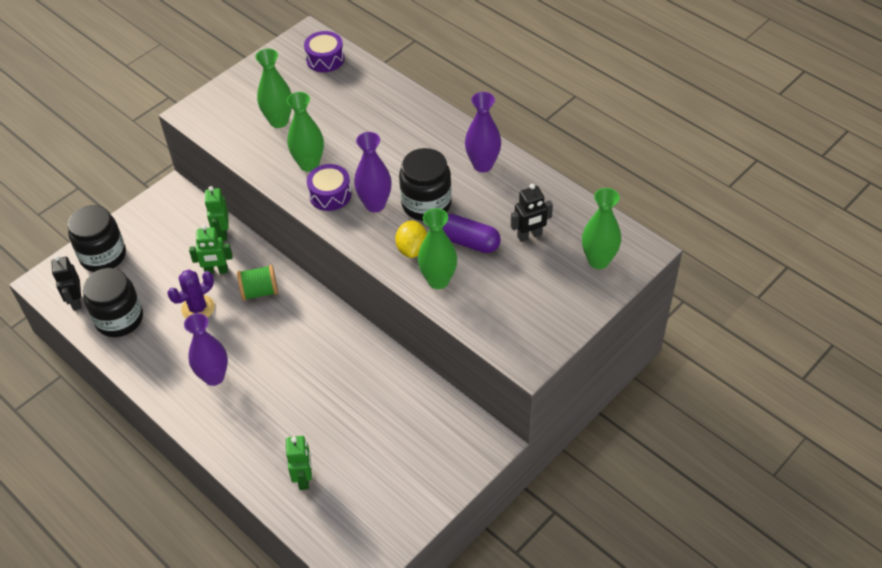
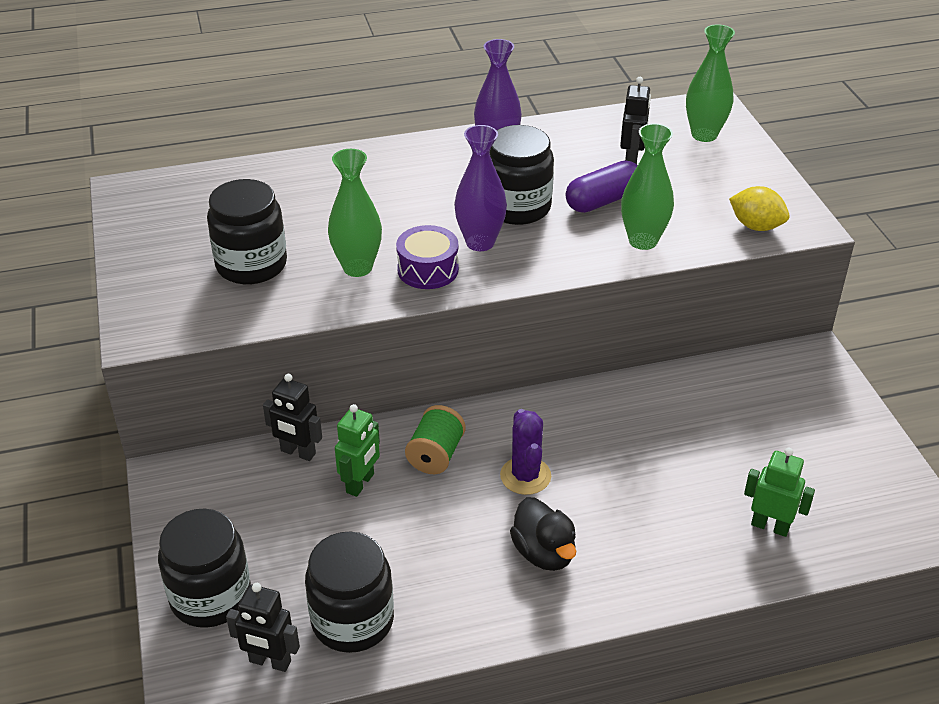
camera: 60 degrees left, 10 degrees down
(198, 308) = (410, 526): purple cactus -> purple cactus (525, 476)
(214, 377) = (544, 553): purple vase -> black duck
(222, 233) = (298, 452): green robot -> black robot
(279, 121) = (251, 265): green vase -> black jar
(325, 59) = (188, 192): purple drum -> none
(412, 249) = (578, 241): yellow lemon -> yellow lemon (756, 226)

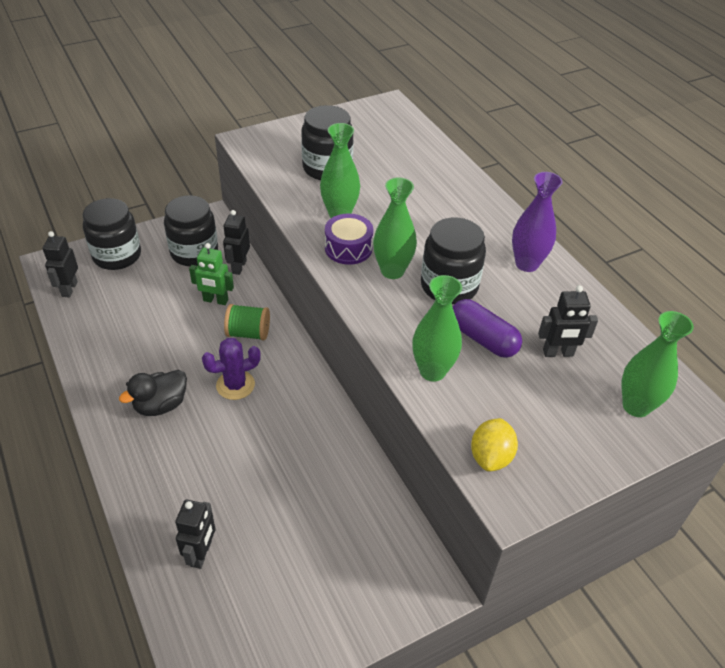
camera: 75 degrees right, 5 degrees up
(352, 620) = (99, 318): black jar -> black jar (194, 252)
(480, 242) = (392, 271): purple vase -> green vase
(770, 526) = (201, 554): green robot -> black robot

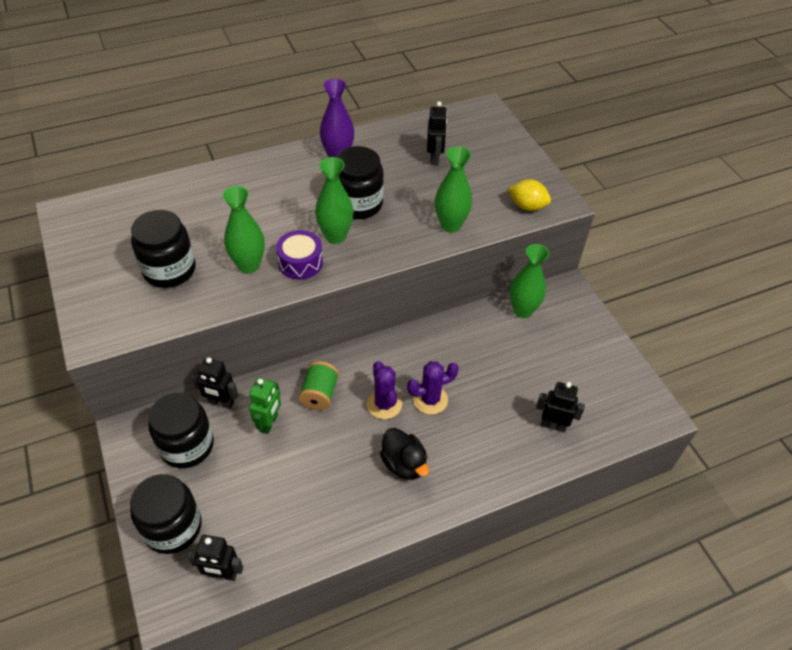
camera: 85 degrees left, 5 degrees up
(241, 425) = (430, 399): none -> purple cactus
(482, 339) = (418, 194): purple capsule -> none
(636, 406) = (482, 133): green vase -> green vase (522, 310)

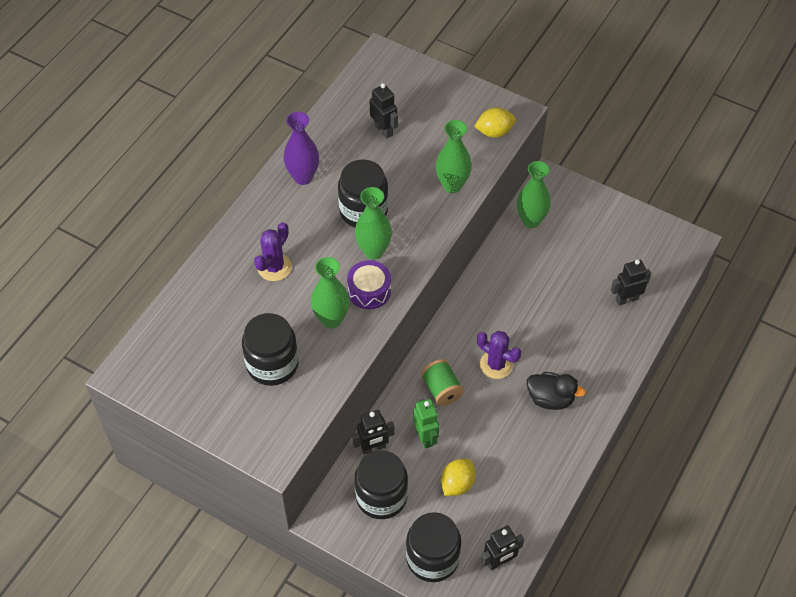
camera: 35 degrees left, 5 degrees up
(255, 479) = (457, 484): none -> yellow lemon
(430, 399) = (526, 338): purple cactus -> purple cactus (274, 267)

